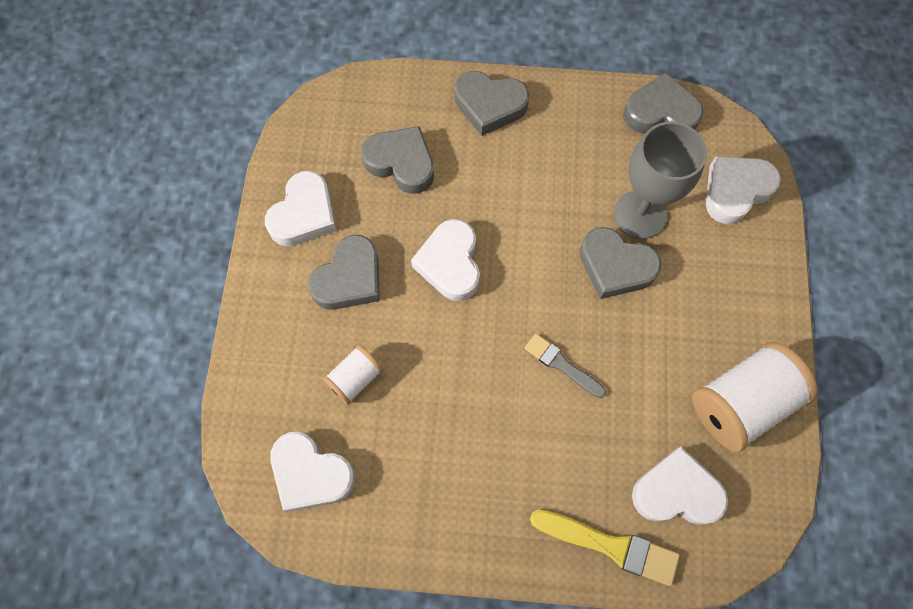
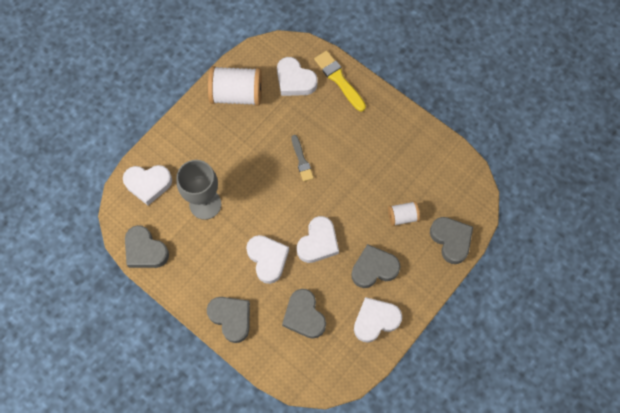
camera: 145 degrees left, 0 degrees up
(311, 474) = (449, 187): white heart -> white heart (267, 259)
(615, 266) = (239, 187): grey heart -> grey heart (451, 240)

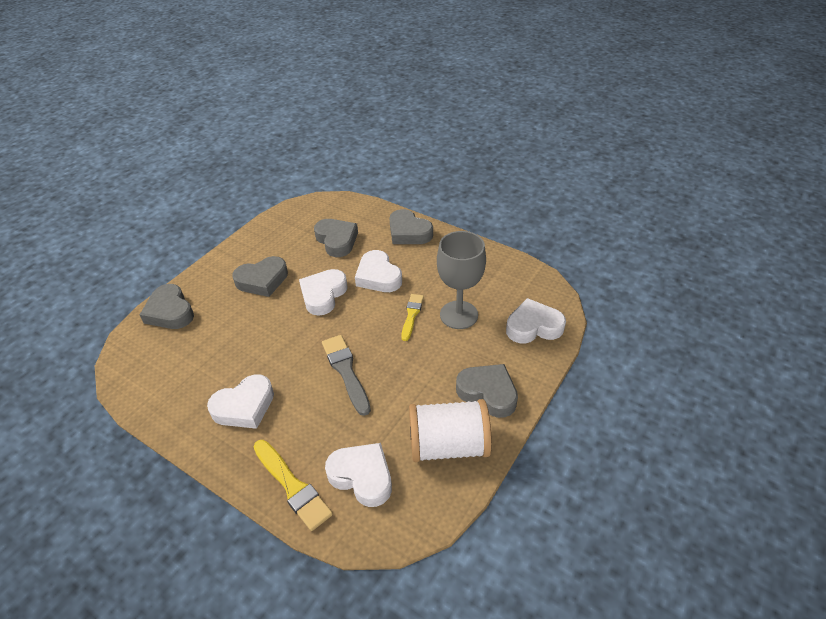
camera: 175 degrees right, 25 degrees down
(145, 250) = (512, 270): grey heart -> grey heart (488, 393)
(244, 209) = (412, 315): none -> yellow brush
(301, 160) = (346, 371): grey brush -> grey brush, size x1.52
(375, 320) = (265, 244): white heart -> white heart (244, 406)
(402, 216) = (222, 327): white spool -> none

